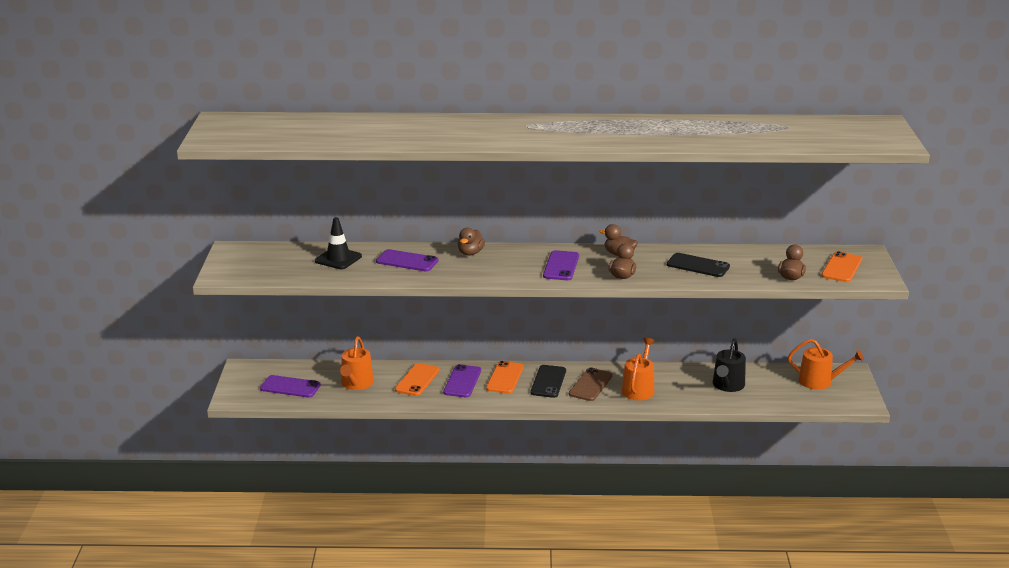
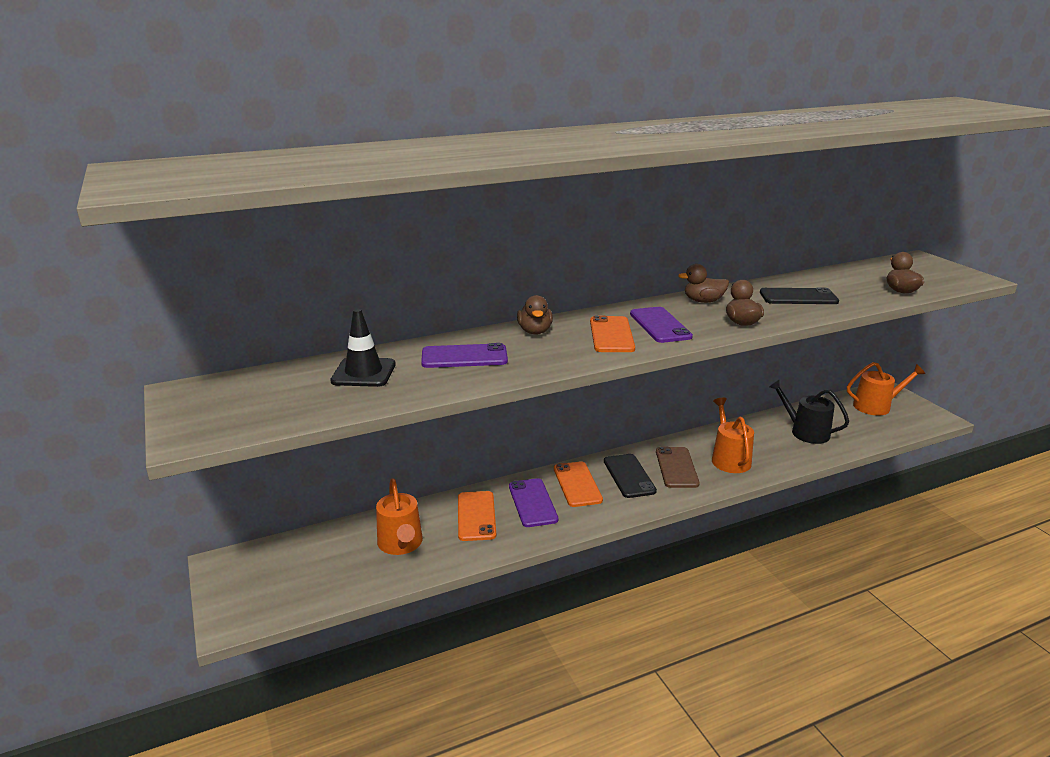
camera: 25 degrees left, 0 degrees up
(290, 387) = (310, 576): purple phone -> none
(727, 385) = (805, 432): black watering can -> black watering can turned 135 degrees clockwise
(842, 268) = (926, 274): orange phone -> orange phone (611, 335)

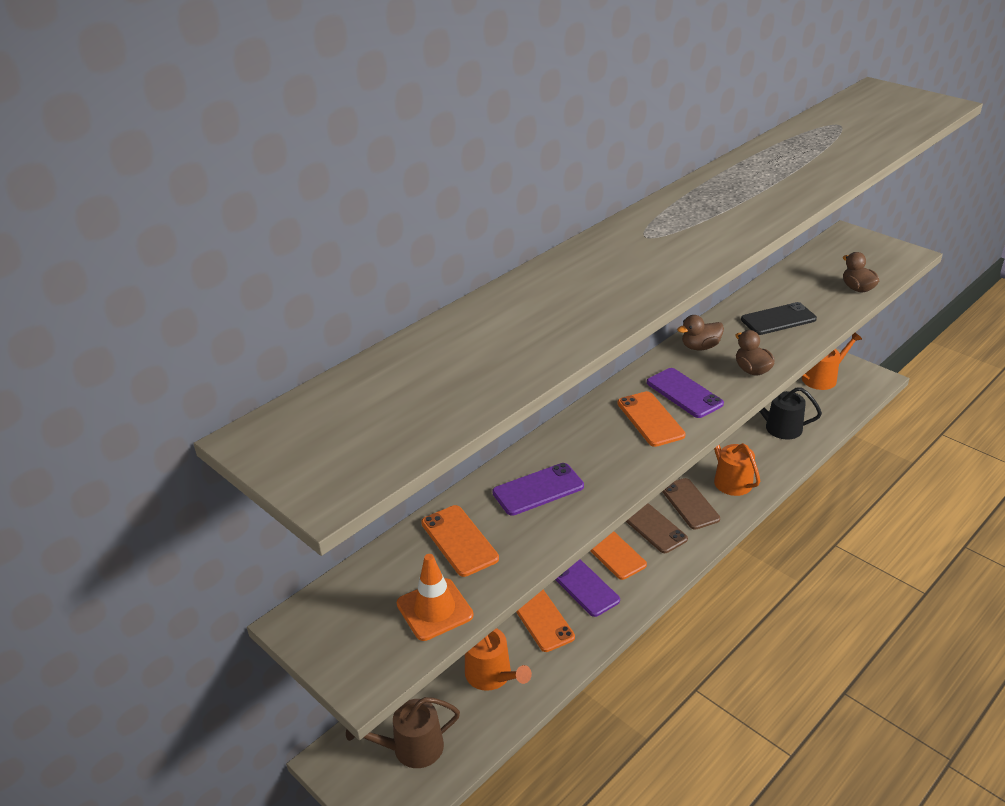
camera: 20 degrees left, 10 degrees up
(291, 576) = (411, 748): none -> brown watering can
(295, 408) = (434, 609): none -> orange traffic cone
(363, 373) = (459, 540): black traffic cone -> orange phone
(535, 331) = (577, 434): brown duck -> none
(629, 476) = (653, 527): black phone -> brown phone

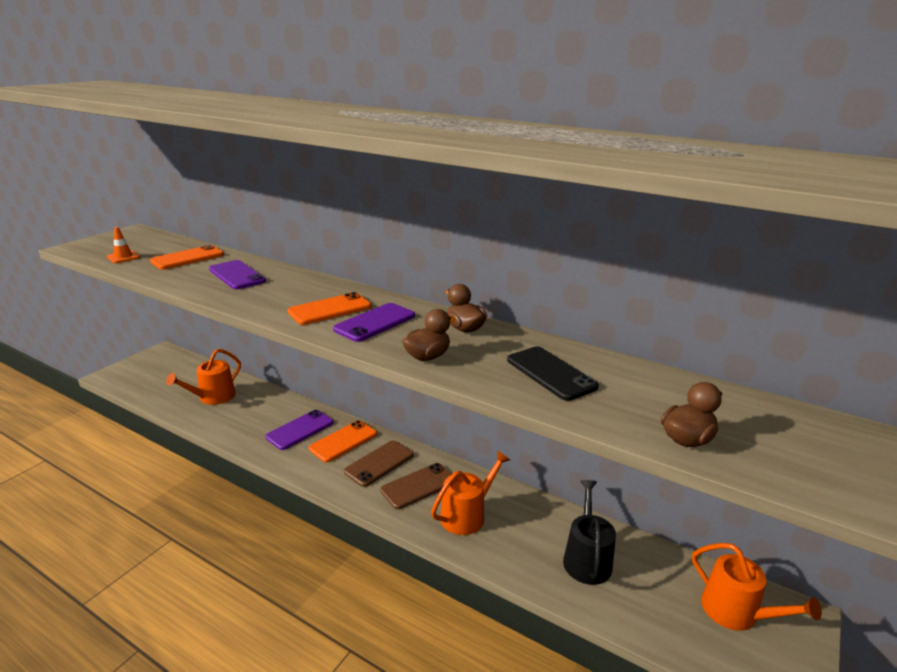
camera: 75 degrees right, 10 degrees down
(411, 748) = (160, 375): brown watering can -> none
(434, 609) = (123, 257): orange traffic cone -> orange traffic cone, size x0.63
(542, 619) = (265, 412): orange phone -> none

